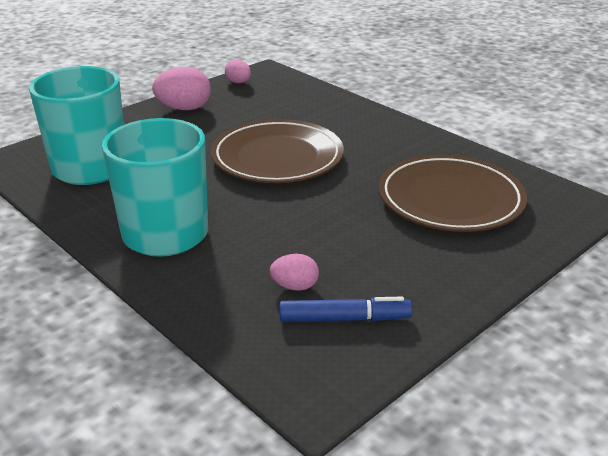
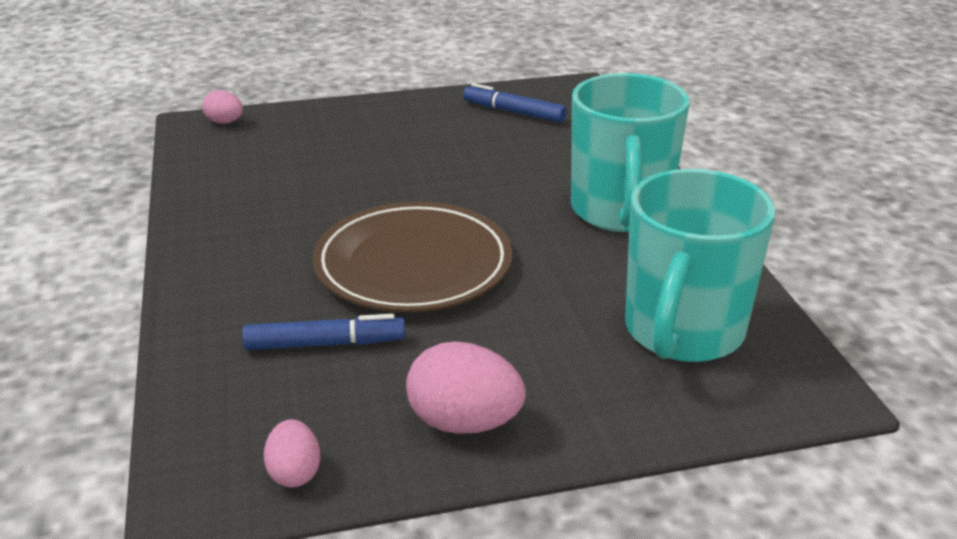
camera: 150 degrees left, 0 degrees up
(278, 115) = (325, 344): none -> blue marker
(295, 286) = (531, 138): pink egg -> pink egg (225, 122)
(450, 199) = (299, 161): brown plate -> none

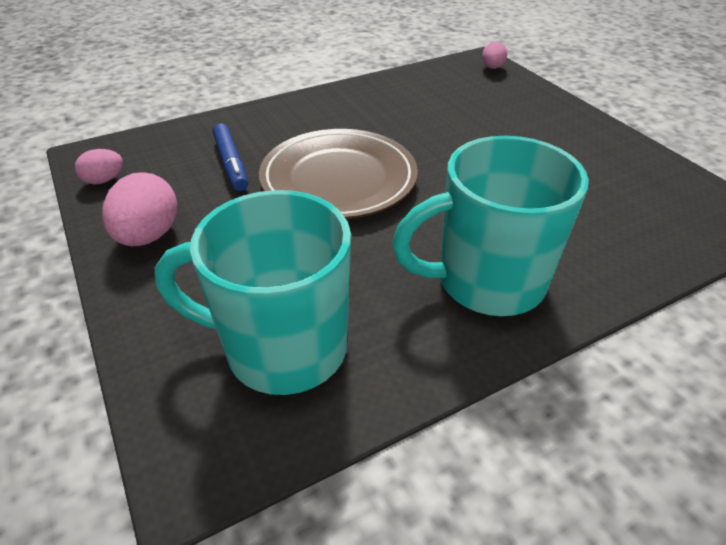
camera: 75 degrees right, 10 degrees up
(514, 112) = (639, 186): blue marker -> none

